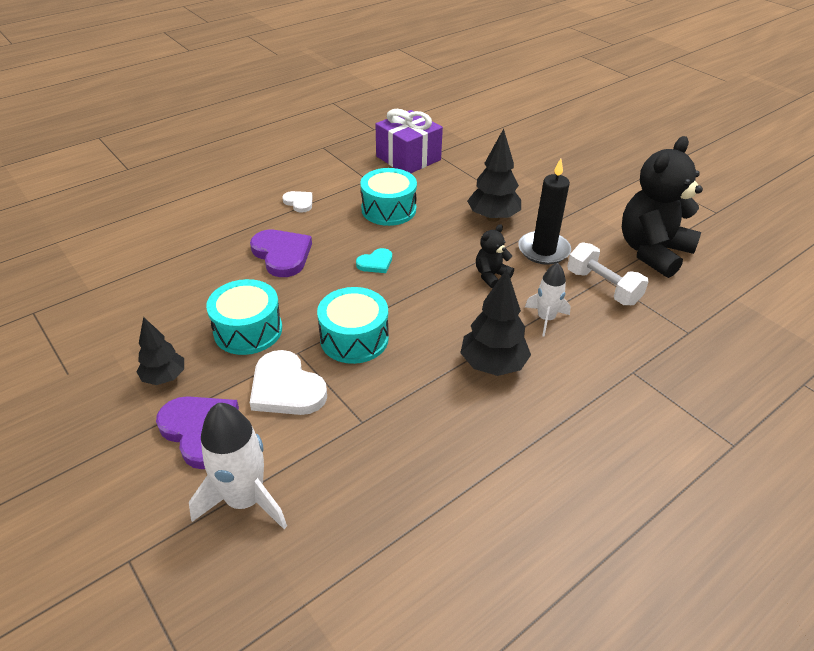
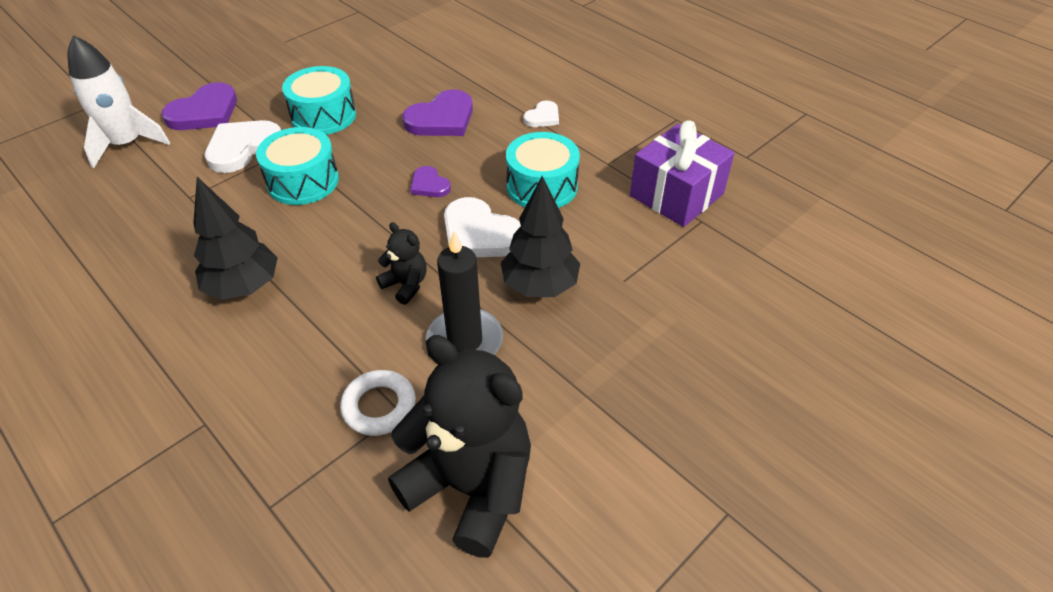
camera: 85 degrees right, 5 degrees up
(164, 377) = (270, 84): black tree -> none
(375, 263) = (429, 185): turquoise heart -> purple heart
(438, 240) = (479, 234): none -> white heart
(545, 318) = (317, 337): white rocket -> none
(603, 287) = (379, 406): white dumbbell -> white ring

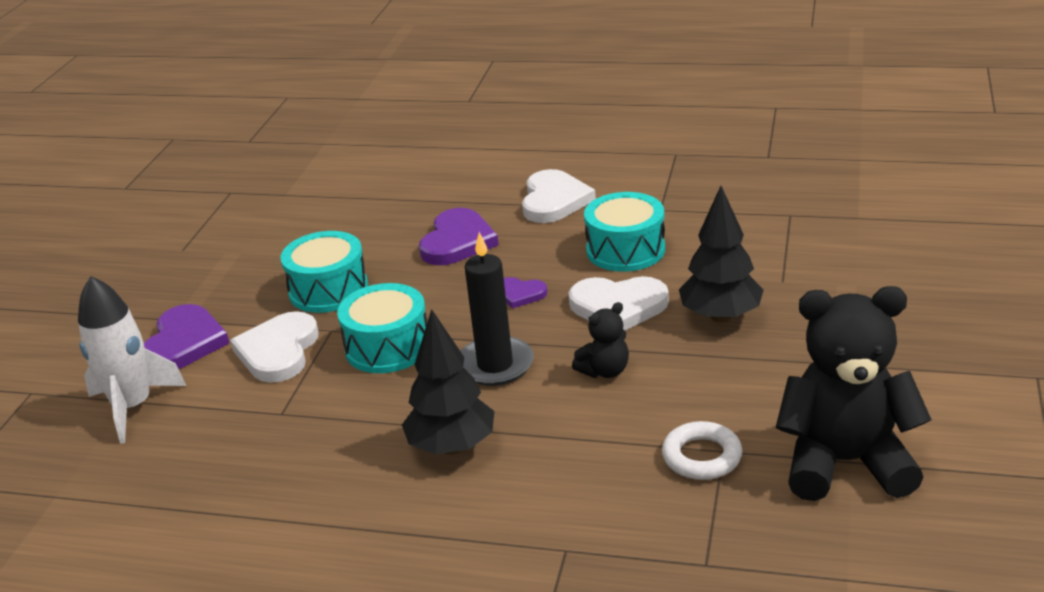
camera: 30 degrees left, 15 degrees down
(406, 285) = (604, 371): black teddy bear -> black teddy bear turned 135 degrees clockwise
(465, 341) = (711, 381): black candle -> black candle (495, 365)
(543, 117) = (554, 200): white heart -> white heart, size x1.82
(676, 195) = (747, 206): purple gift -> none

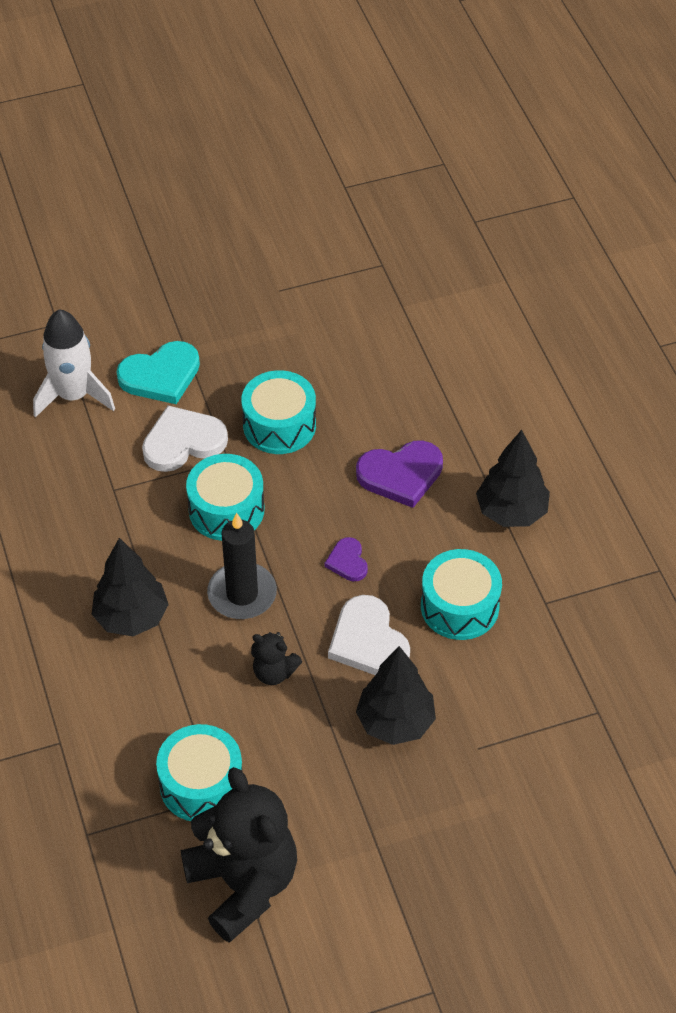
camera: 55 degrees right, 20 degrees up
(184, 343) = (161, 375): purple heart -> turquoise heart
(554, 200) = (511, 512): white heart -> black tree
(702, 457) = (201, 784): white ring -> turquoise drum

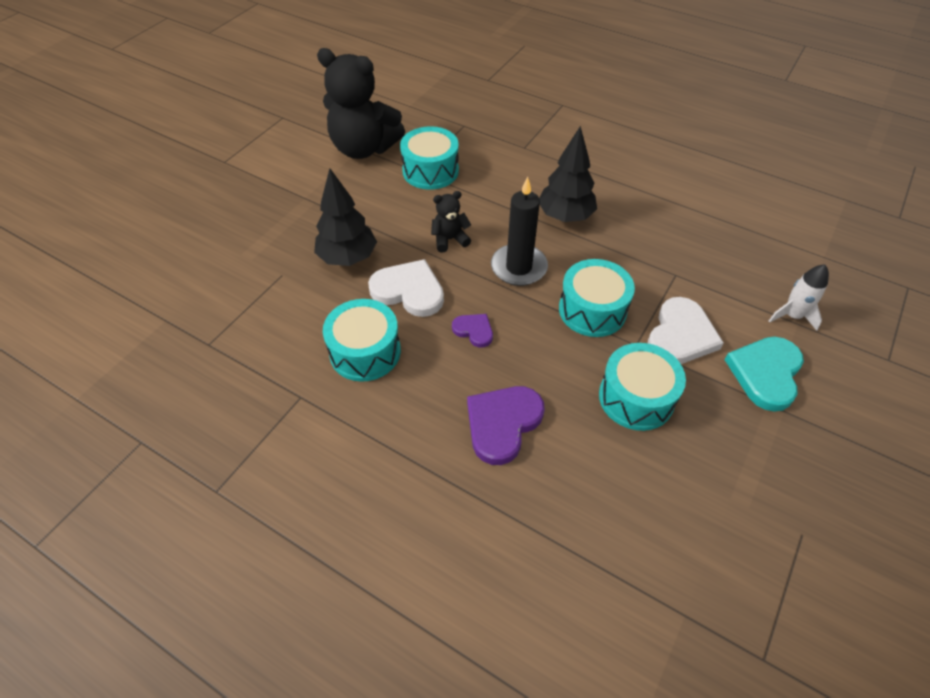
camera: 140 degrees right, 0 degrees up
(73, 395) = (792, 316): white rocket -> white rocket, size x0.62
(511, 512) = (384, 455): black tree -> none

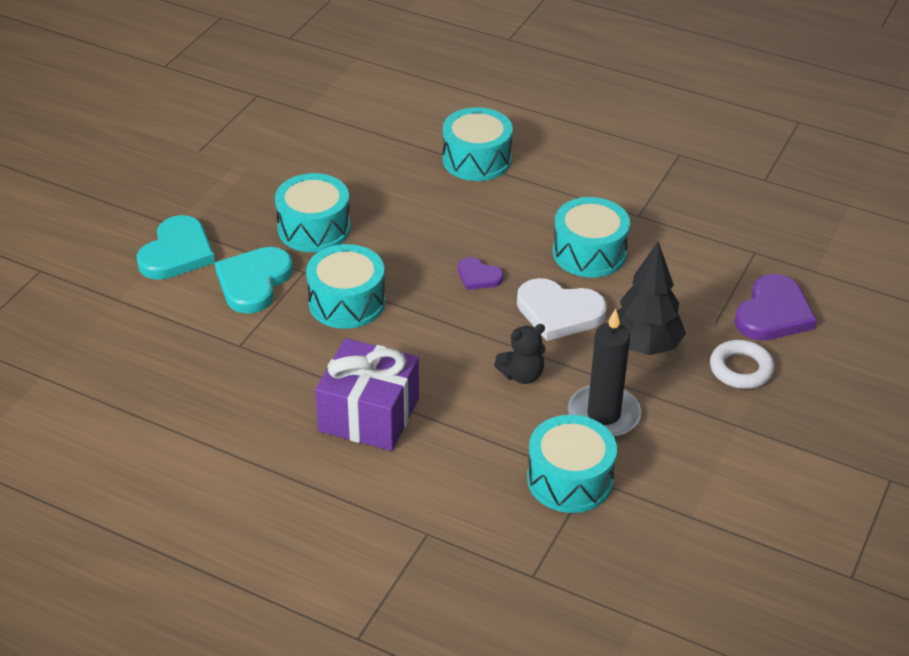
camera: 175 degrees right, 10 degrees down
(281, 236) = (741, 369): none -> white ring
(364, 148) = (686, 516): black teddy bear -> none
(459, 496) = (476, 159): none -> turquoise drum
(502, 424) = (443, 204): purple heart -> purple heart (773, 313)
(518, 267) = (431, 344): black candle -> black candle (603, 415)
(565, 216) = (369, 415): black tree -> purple gift
(680, 335) = (253, 282): white heart -> turquoise heart
(792, 316) = (120, 307): white rocket -> none

